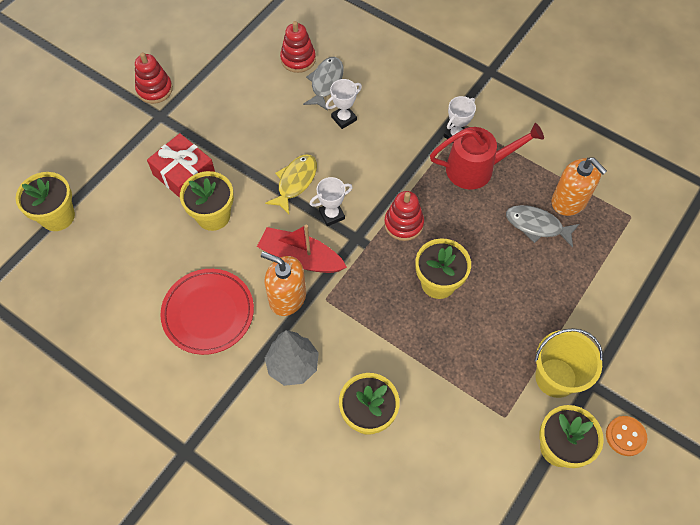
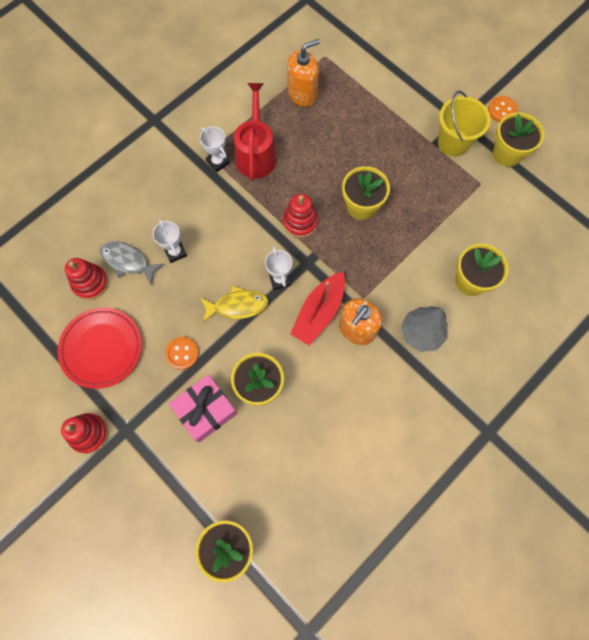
camera: 80 degrees left, 10 degrees up
(184, 174) = (205, 410): red gift -> pink gift
(208, 313) = (362, 400): red plate -> red plate (101, 348)
(238, 144) = (182, 353): none -> orange button
(295, 182) = (237, 306): yellow fish -> yellow fish turned 135 degrees clockwise
(537, 226) = (321, 122): grey fish -> none

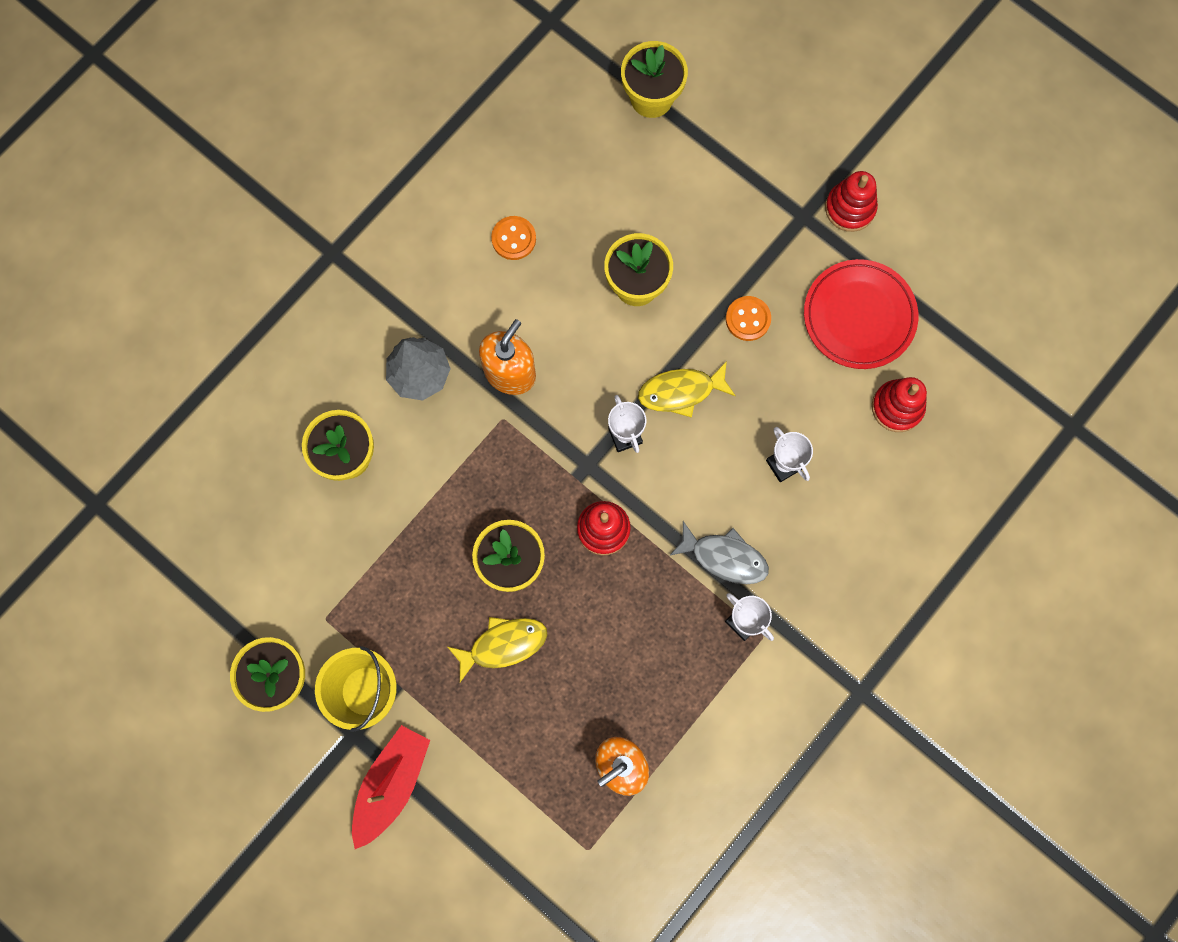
camera: 175 degrees right, 5 degrees up
(128, 261) = (850, 444): grey fish -> grey fish (724, 557)
(205, 410) = (704, 249): pink gift -> none
(256, 153) = (685, 642): red watering can -> none
(319, 312) = (564, 392): red boat -> red boat (391, 784)
(368, 161) = (503, 645): none -> yellow fish
(502, 110) = (283, 762): orange button -> orange button (513, 239)

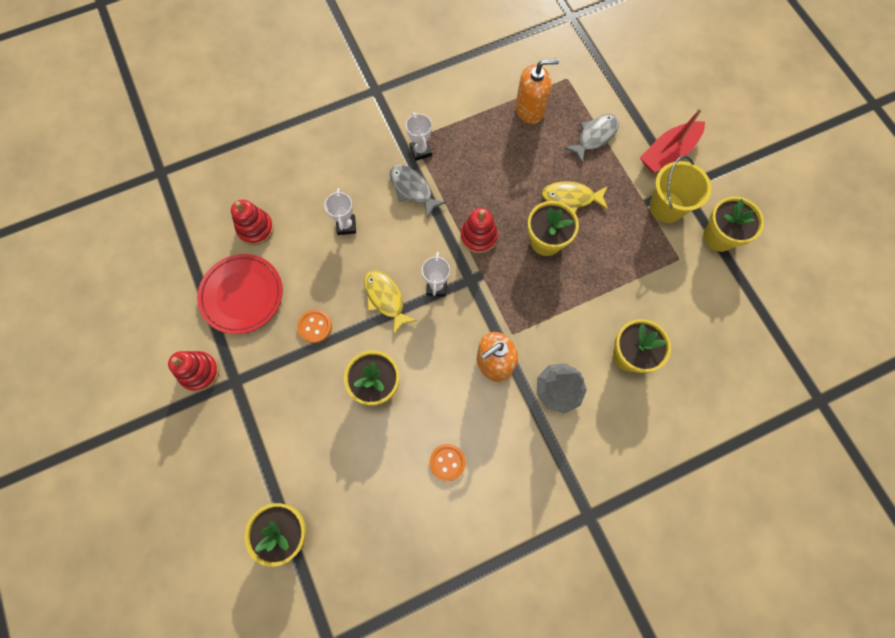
camera: 155 degrees left, 5 degrees down
(508, 762) = (594, 136): none -> grey fish
(681, 391) = (385, 299): yellow fish -> yellow fish turned 135 degrees counterclockwise

